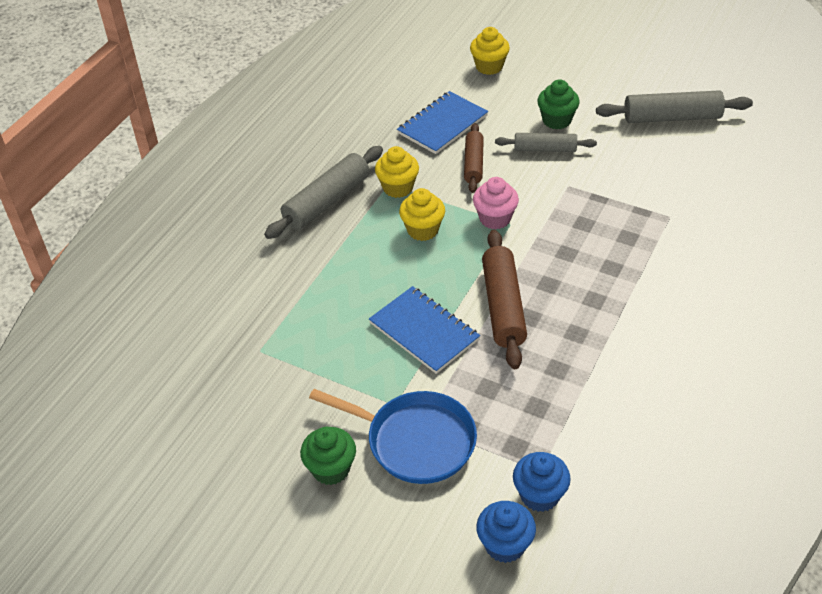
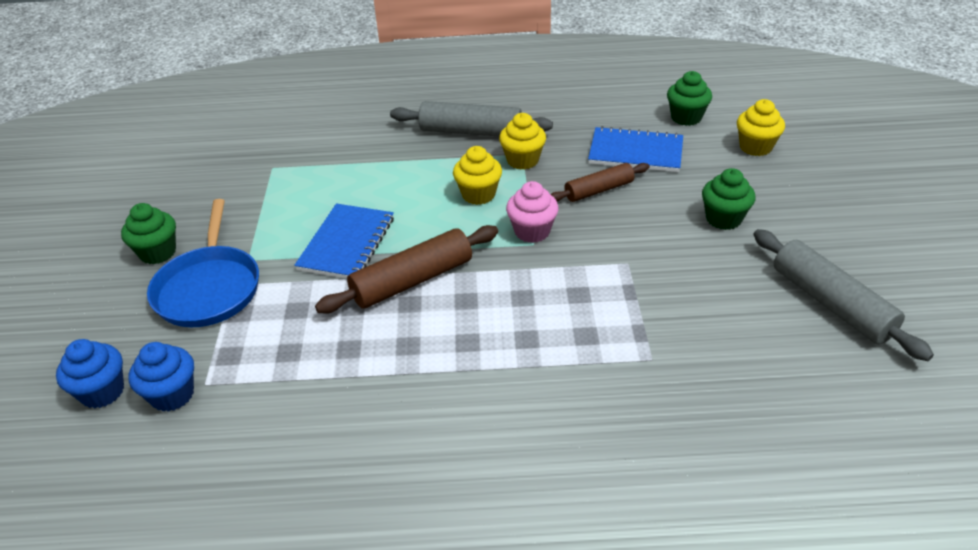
camera: 60 degrees right, 5 degrees down
(421, 80) = (686, 117): none -> green cupcake
(545, 149) = (668, 227): grey rolling pin -> none

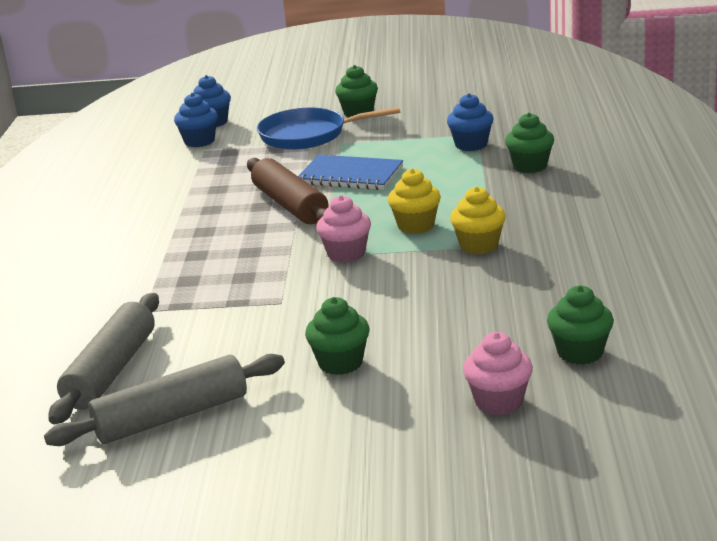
camera: 95 degrees right, 15 degrees down
(299, 170) = (471, 145): none -> blue cupcake
(366, 137) = (530, 166): none -> green cupcake
(471, 131) = (542, 216): grey rolling pin -> grey rolling pin (111, 371)
(599, 190) = (412, 288): brown rolling pin -> none
(635, 152) = (491, 313): blue notebook -> none
(755, 147) = (499, 402): yellow cupcake -> pink cupcake

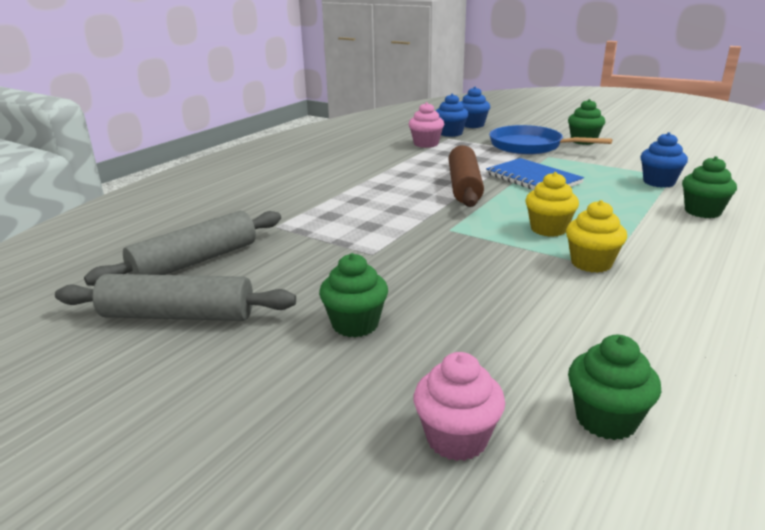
camera: 30 degrees right, 0 degrees up
(346, 254) = (466, 233): pink cupcake -> pink cupcake (426, 144)

